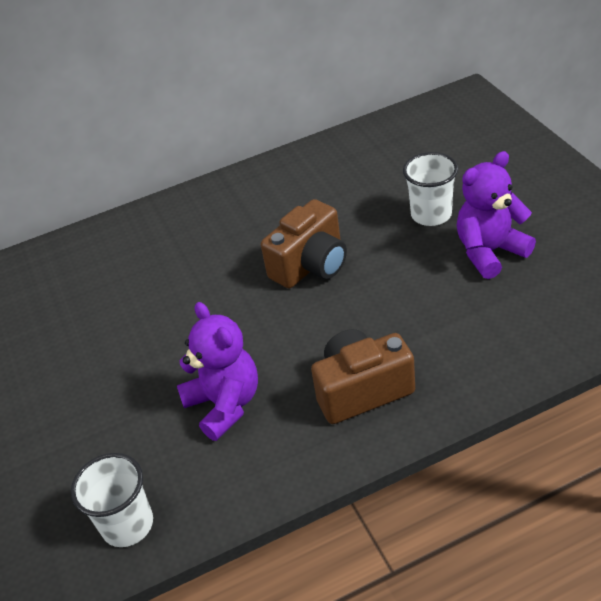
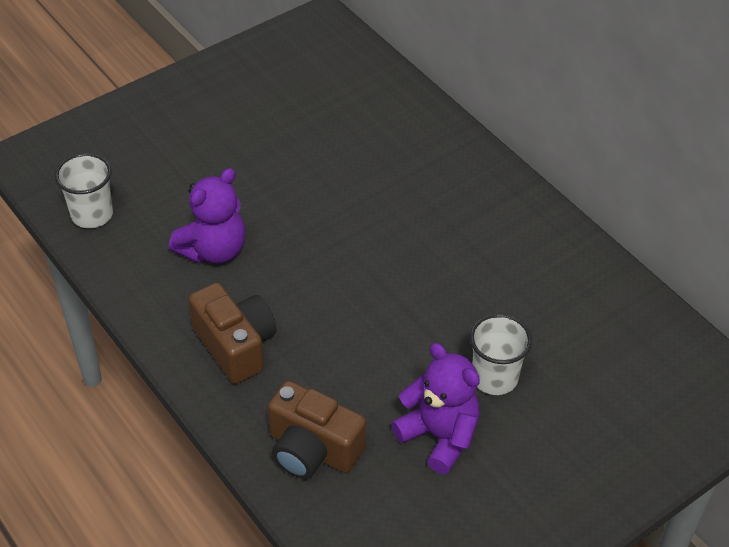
camera: 70 degrees right, 5 degrees up
(311, 265) = (398, 283): brown camera -> brown camera (312, 450)

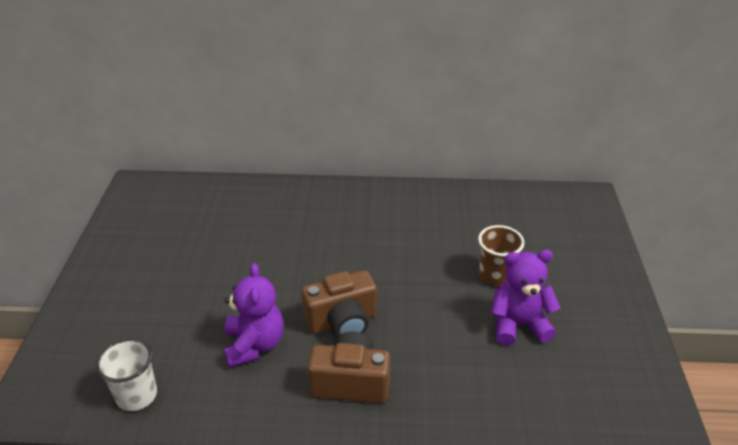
camera: 50 degrees left, 10 degrees down
(312, 450) = (478, 393): brown camera -> brown camera (342, 321)
(494, 377) = (495, 276): white cup -> brown cup

